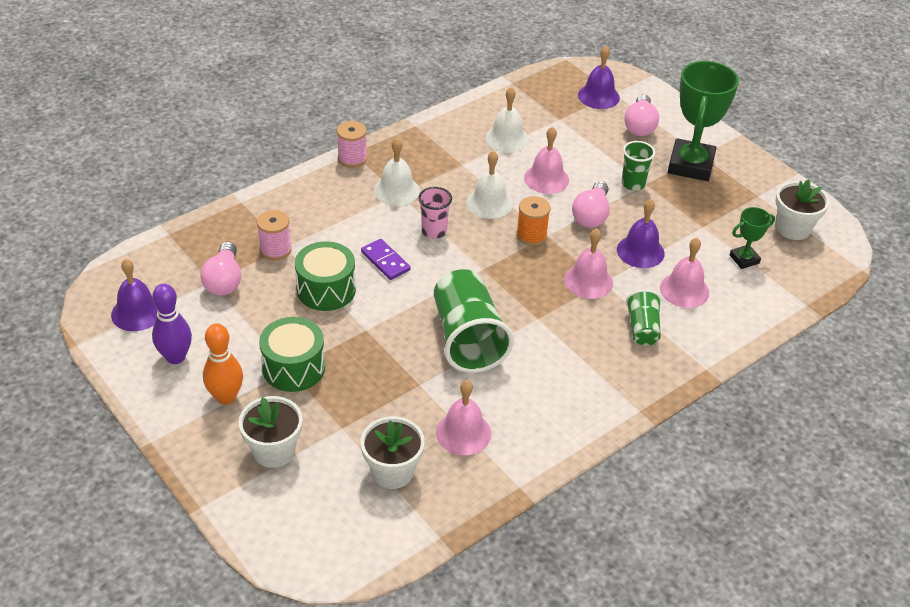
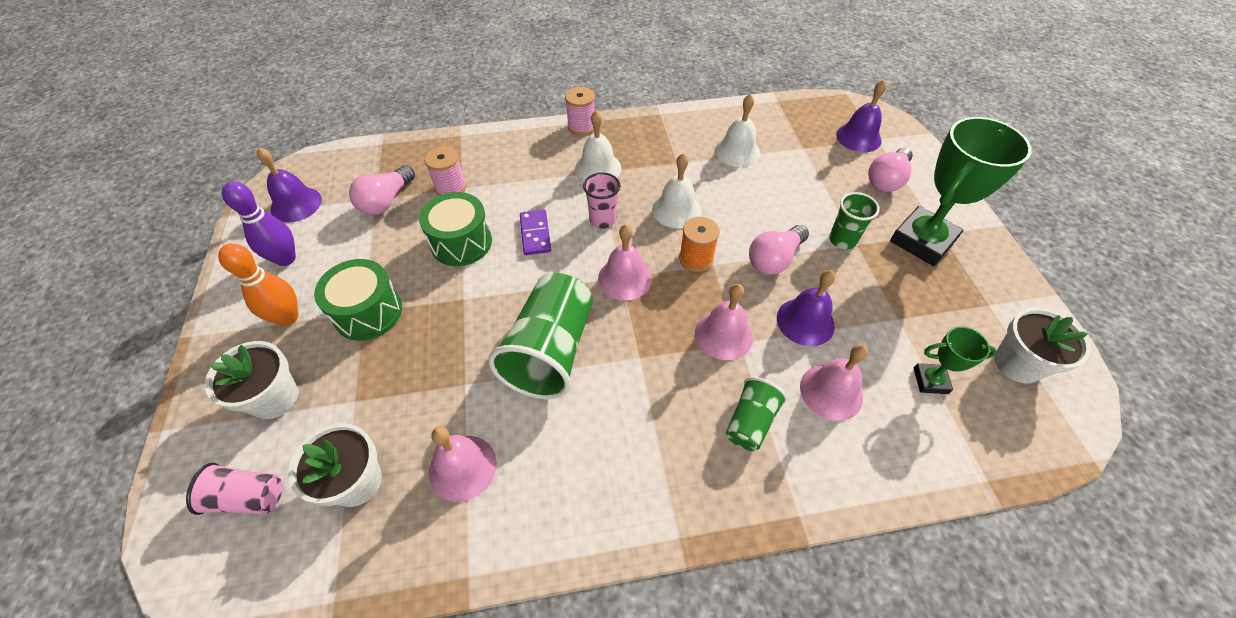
camera: 30 degrees right, 10 degrees up
(318, 513) = (248, 497): none -> pink cup
(546, 179) = (751, 204): pink bell -> pink bell (625, 278)

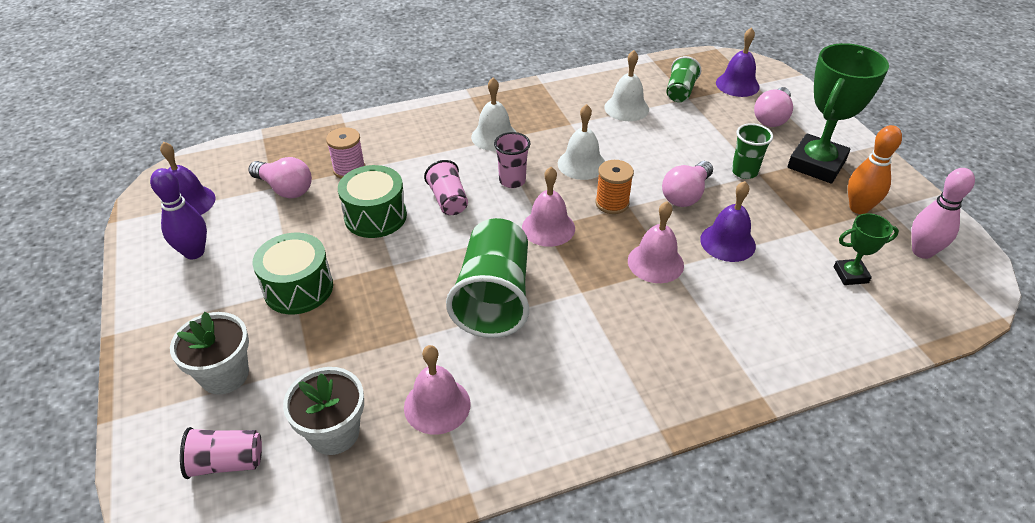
camera: 10 degrees left, 10 degrees down
(288, 317) = (214, 304): orange bowling pin -> orange bowling pin (858, 208)
(386, 201) = (285, 189): pink light bulb -> pink light bulb turned 75 degrees counterclockwise
(535, 234) = (448, 200): purple domino -> pink cup
(581, 126) = (467, 102): pink spool -> none
(750, 421) = (699, 329): green cup -> green cup (680, 92)
(831, 391) = (765, 295): pink bell -> none
(1017, 364) = (922, 251): white flower pot -> pink bowling pin

